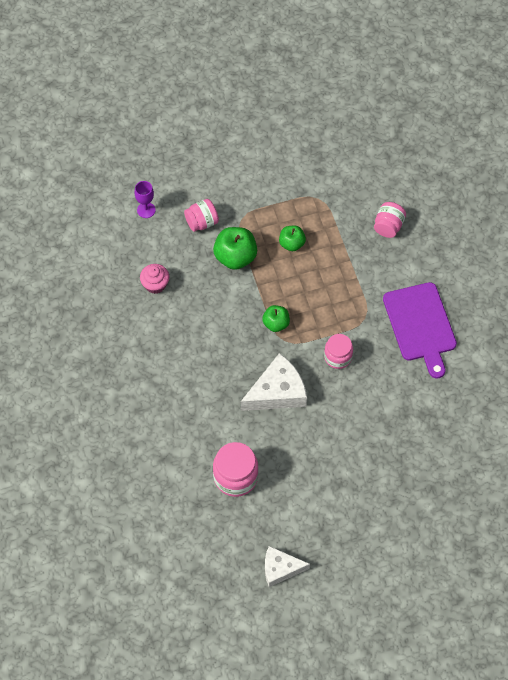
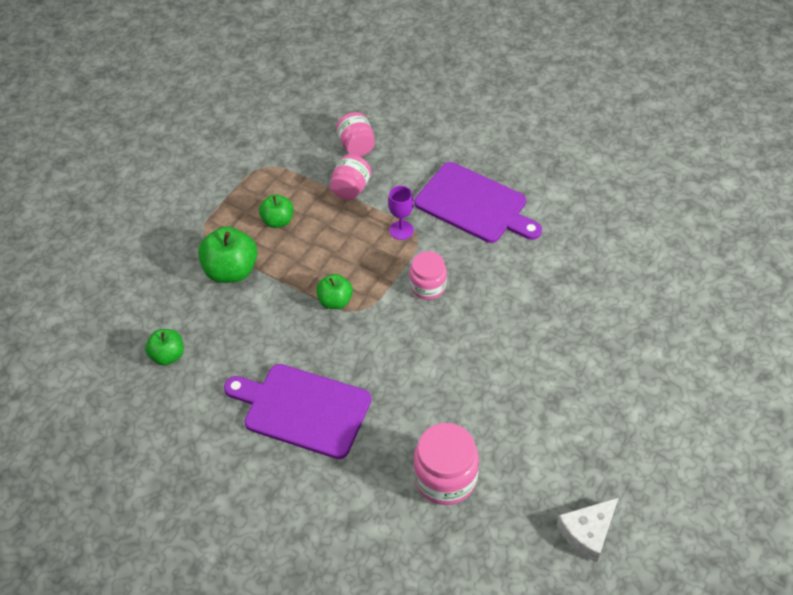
camera: 40 degrees left, 10 degrees down
(146, 210) = (89, 293): purple goblet -> purple goblet (401, 230)
(155, 284) = (168, 356): pink cupcake -> green apple
(198, 376) = (302, 409): none -> purple cutting board
(202, 222) = (163, 264): pink jar -> pink jar (351, 188)
(277, 392) = (402, 362): white cheese -> none

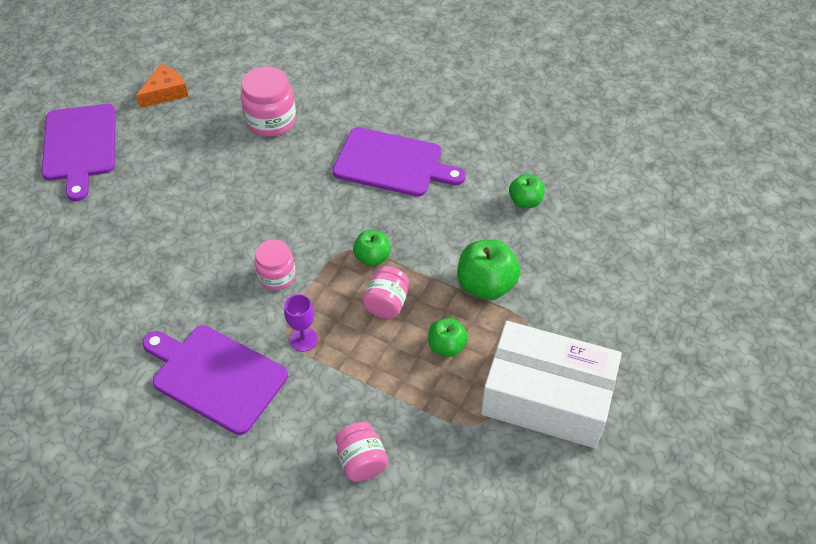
camera: 175 degrees right, 0 degrees up
(205, 181) = (546, 397): none -> white box
(351, 188) = (365, 394): pink jar -> pink jar (386, 303)
(588, 532) = (165, 92): white cheese -> orange cheese
(672, 450) = (80, 146): none -> purple cutting board

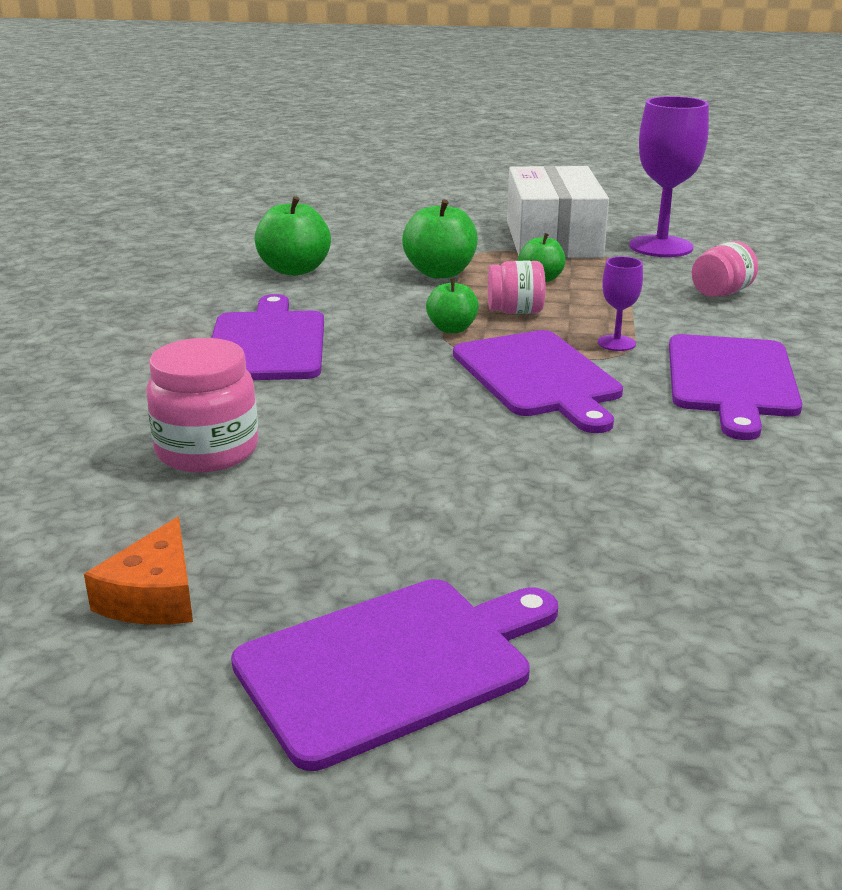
camera: 110 degrees left, 25 degrees down
(165, 92) = (154, 596): orange cheese -> orange cheese turned 105 degrees counterclockwise
(277, 276) = (538, 377): pink jar -> purple cutting board
(495, 478) = (661, 247): none -> purple goblet
(525, 201) = (294, 270): green apple -> green apple, size x1.63

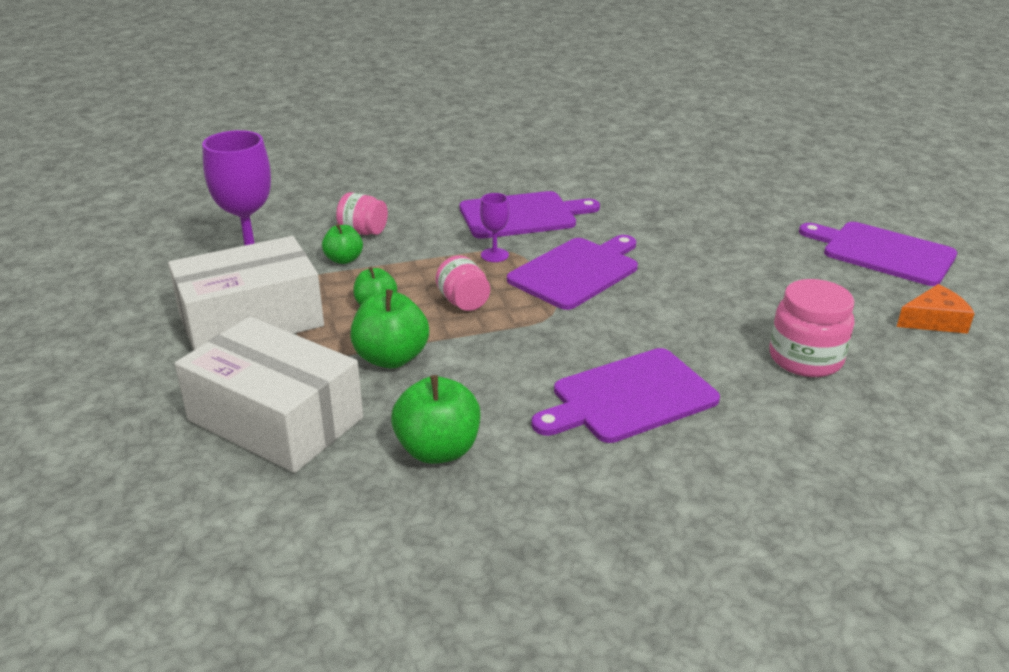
camera: 115 degrees left, 5 degrees up
(395, 234) = (275, 419): none -> white box
(452, 329) = (522, 320): green apple -> green apple (344, 259)

